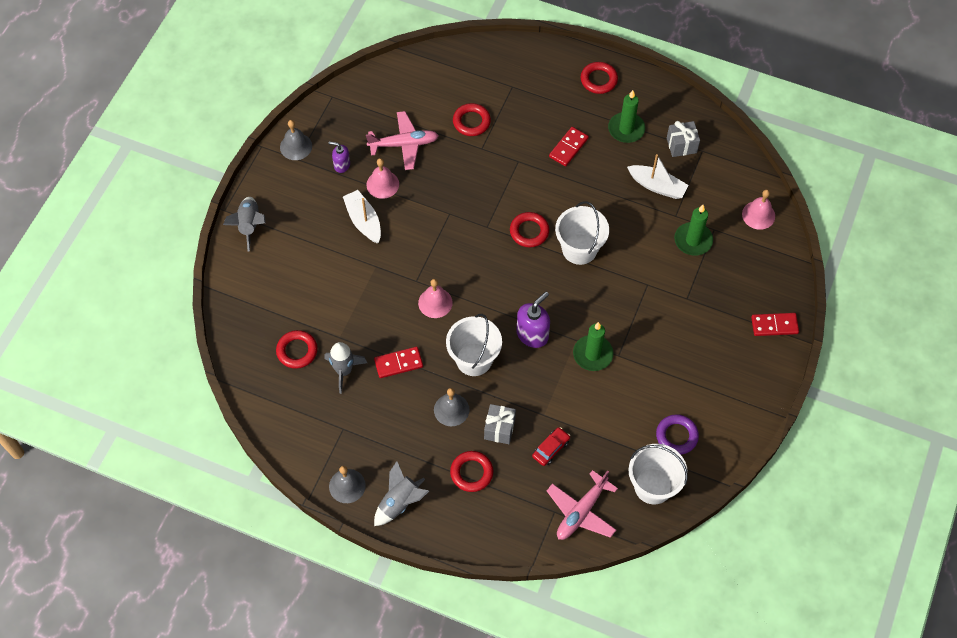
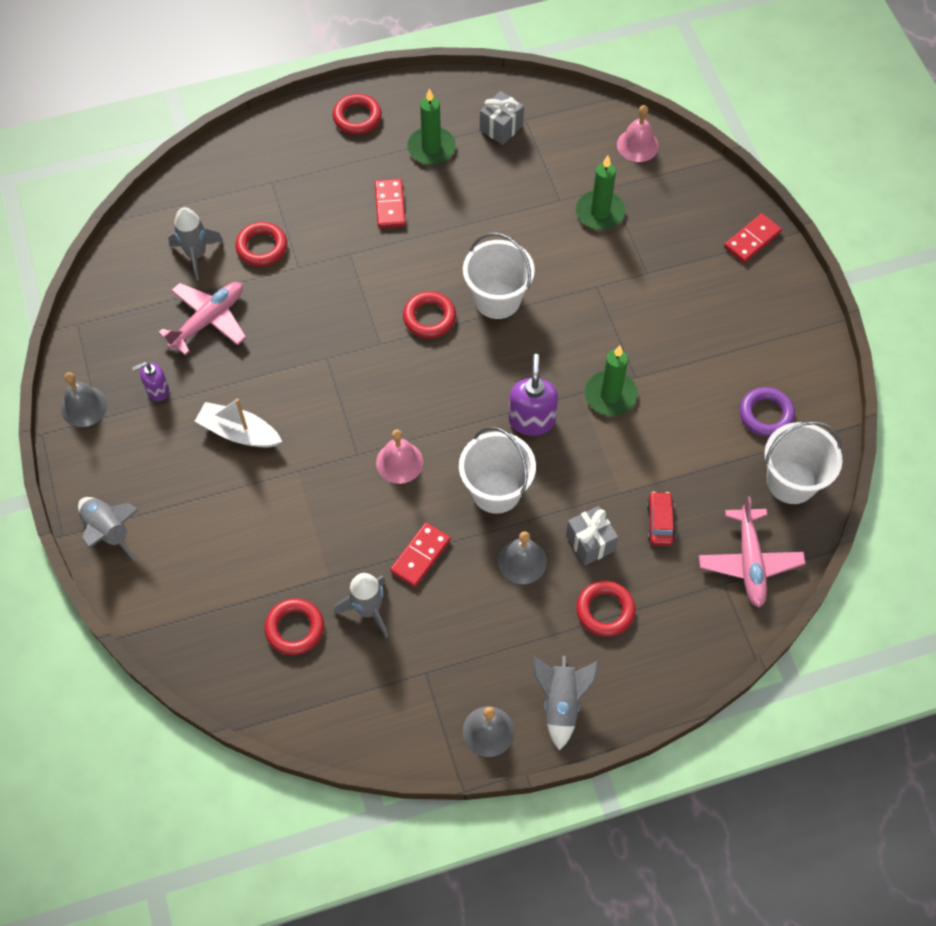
camera: 40 degrees left, 0 degrees up
(382, 184) = (224, 378): pink bell -> none
(431, 101) = (196, 255): none -> grey rocket
(657, 186) = (515, 183): white boat -> none

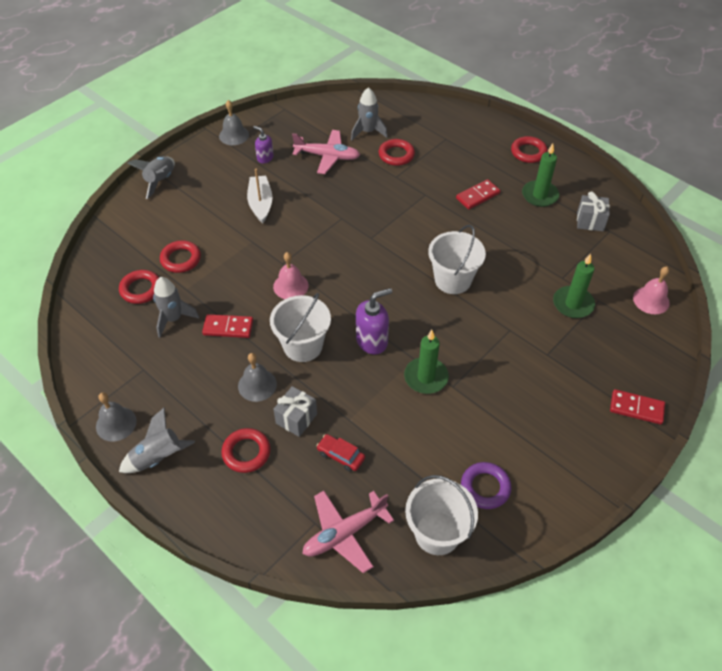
camera: 60 degrees right, 10 degrees down
(429, 318) = (409, 252): red ring -> red ring (181, 259)
(660, 522) = (341, 455): red car -> red car turned 120 degrees counterclockwise

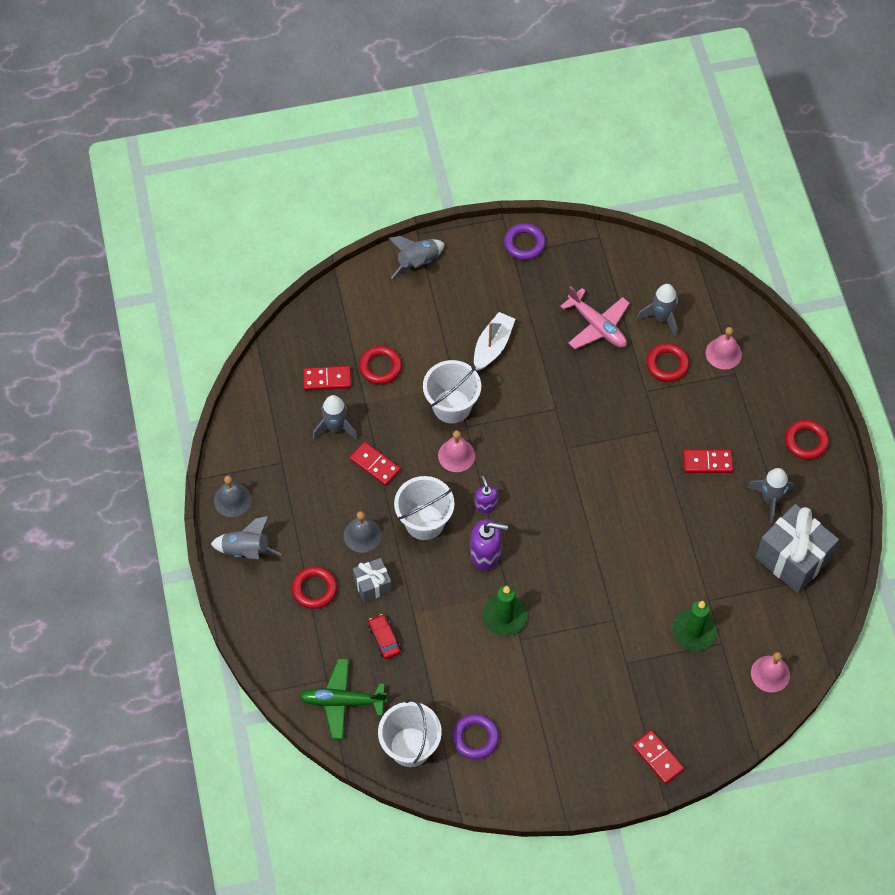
camera: 35 degrees right, 10 degrees up
(141, 289) = (327, 379): red ring -> red domino
(234, 135) = (524, 244): grey bell -> purple ring
(265, 158) = (535, 291): purple soap dispenser -> purple soap dispenser (485, 505)
(344, 533) = (342, 701): pink plane -> green plane
(427, 131) = (723, 353): none -> pink bell
(452, 280) = (605, 539): white bucket -> white bucket (452, 406)
(539, 195) = (770, 499): green candle -> grey rocket
(590, 221) = (792, 558): grey gift -> grey gift, size x1.86

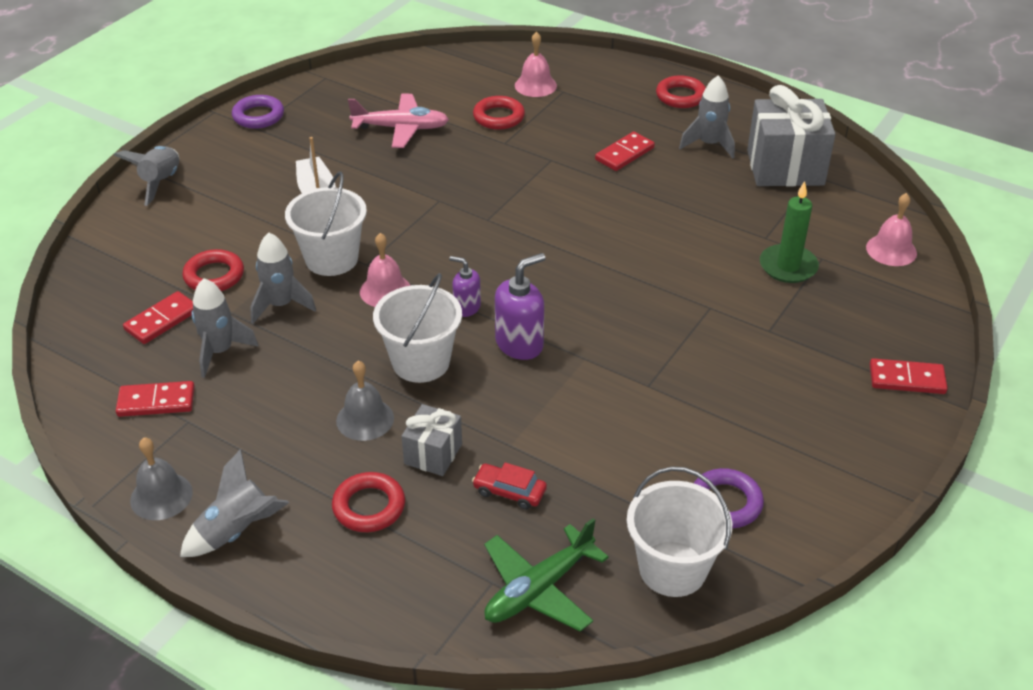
camera: 45 degrees left, 20 degrees down
(375, 465) = (305, 353): red domino -> red domino (156, 402)
(504, 616) = (607, 379): green candle -> none
(661, 317) = (451, 93): grey rocket -> grey rocket (281, 305)

